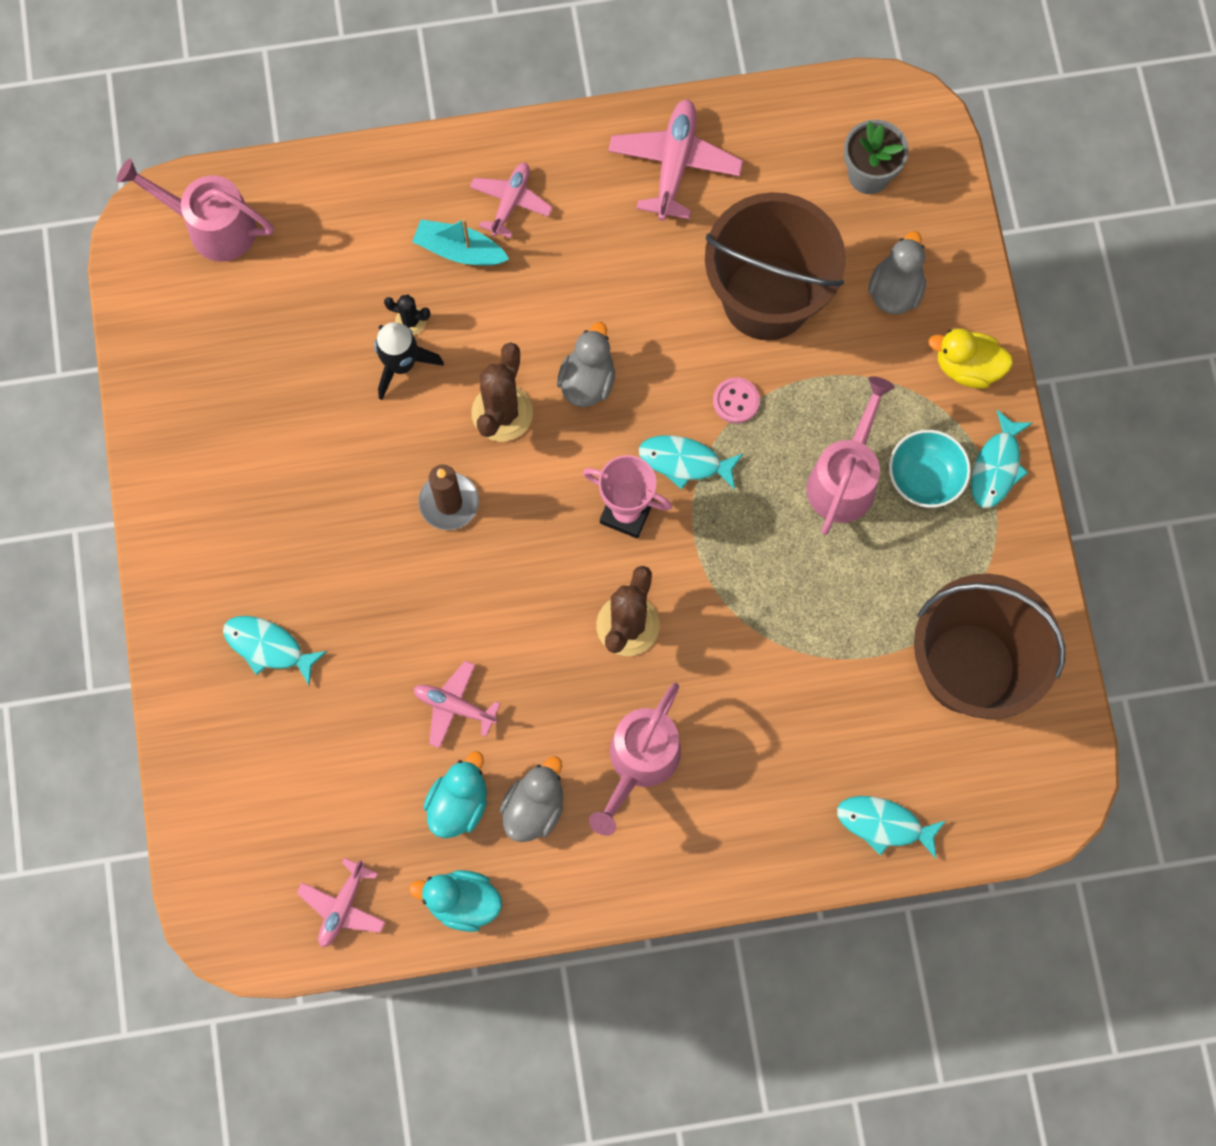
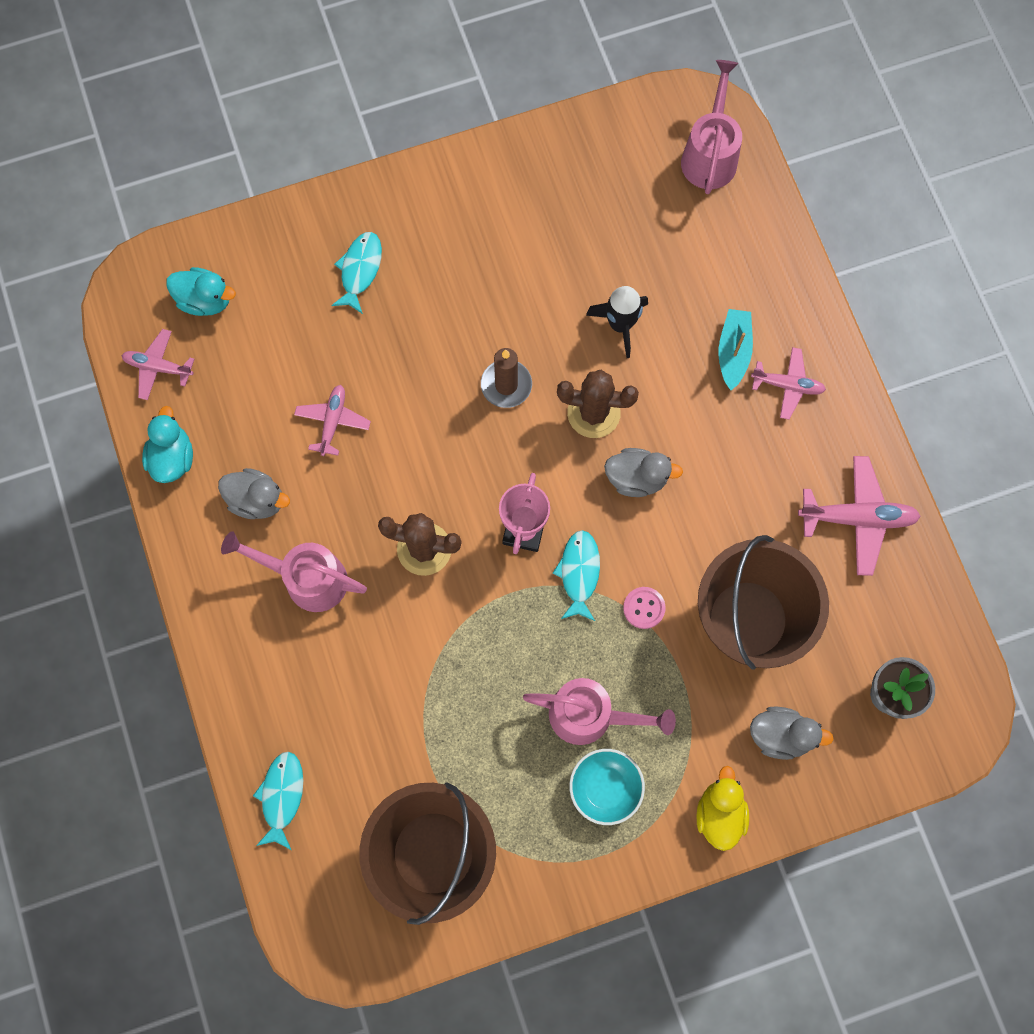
camera: 80 degrees right, 0 degrees up
(410, 321) = (660, 324): black cactus -> none
(459, 803) = (253, 440): turquoise duck -> turquoise duck (205, 300)
(996, 467) = (628, 854): turquoise fish -> none

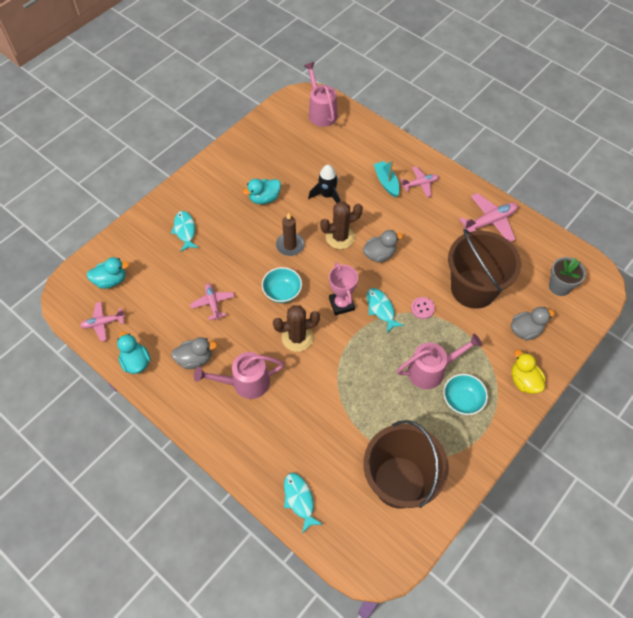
camera: 30 degrees left, 15 degrees down
(446, 460) = (282, 292): none -> turquoise bowl
(516, 276) = (264, 198): none -> turquoise duck

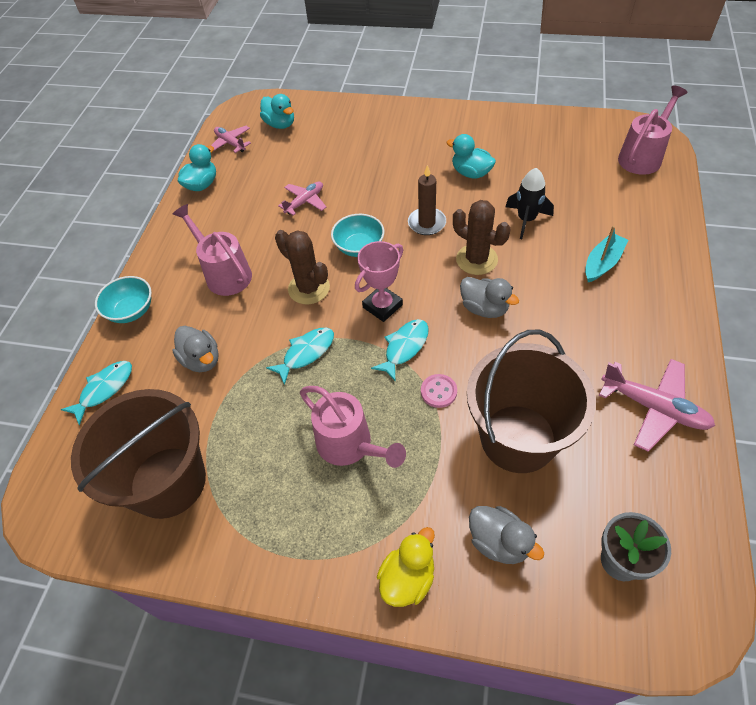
camera: 65 degrees right, 5 degrees down
(185, 230) = (377, 139): turquoise fish -> turquoise fish (306, 353)
(195, 359) = (230, 222): grey duck -> grey duck (202, 360)
(420, 184) = (635, 298): pink plane -> none
(462, 400) = (326, 505): turquoise bowl -> turquoise bowl (131, 311)

